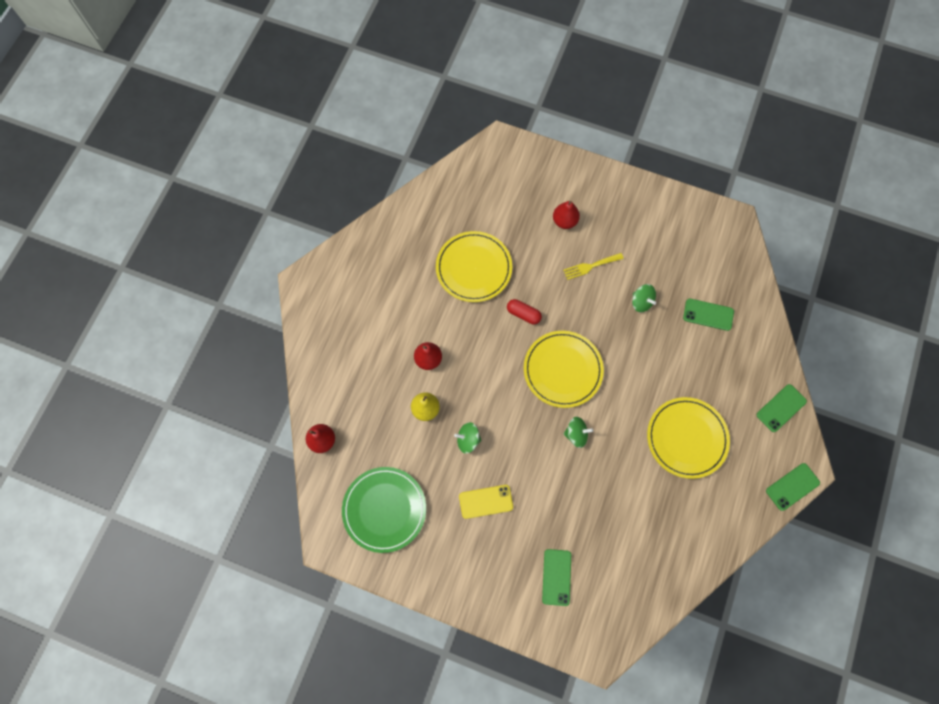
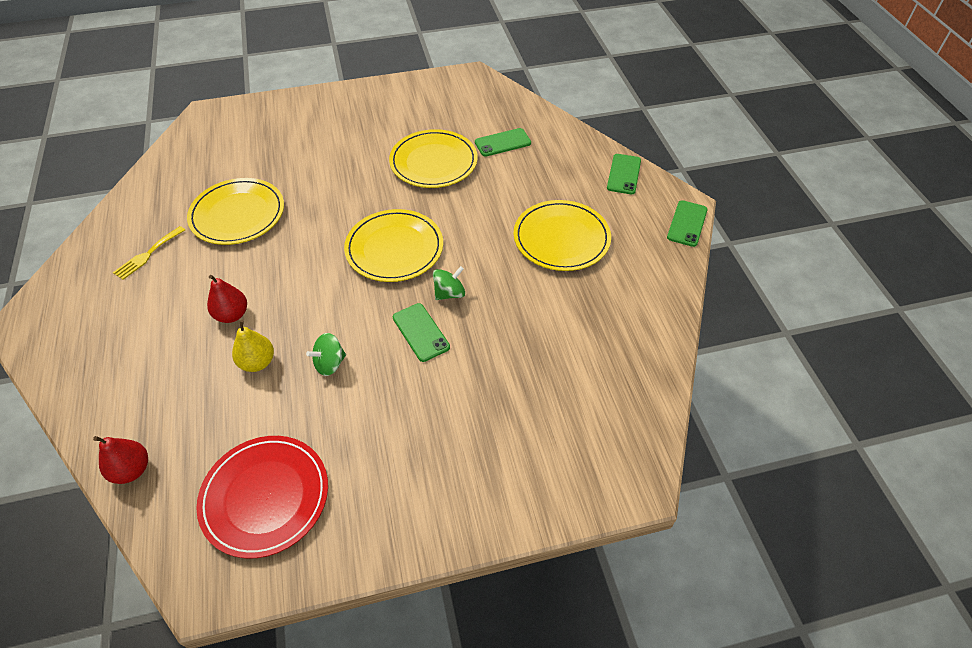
camera: 35 degrees left, 20 degrees down
(384, 509) = (265, 497): green plate -> red plate
(486, 501) = (392, 411): yellow phone -> none
(523, 314) = (319, 225): red capsule -> none
(556, 577) = (530, 436): green phone -> green phone (421, 332)
(564, 221) = (312, 139): red pear -> none
(590, 266) = (363, 159): yellow fork -> yellow fork (147, 255)
(641, 302) = (433, 162): green spinning top -> yellow plate

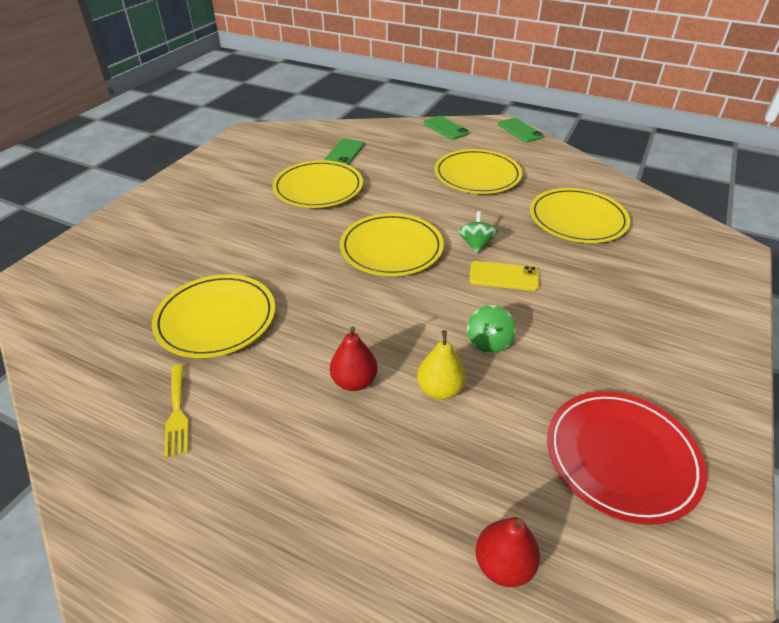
camera: 50 degrees left, 10 degrees down
(421, 332) = (503, 276): green phone -> yellow phone
(561, 340) = (577, 219): none -> yellow plate

